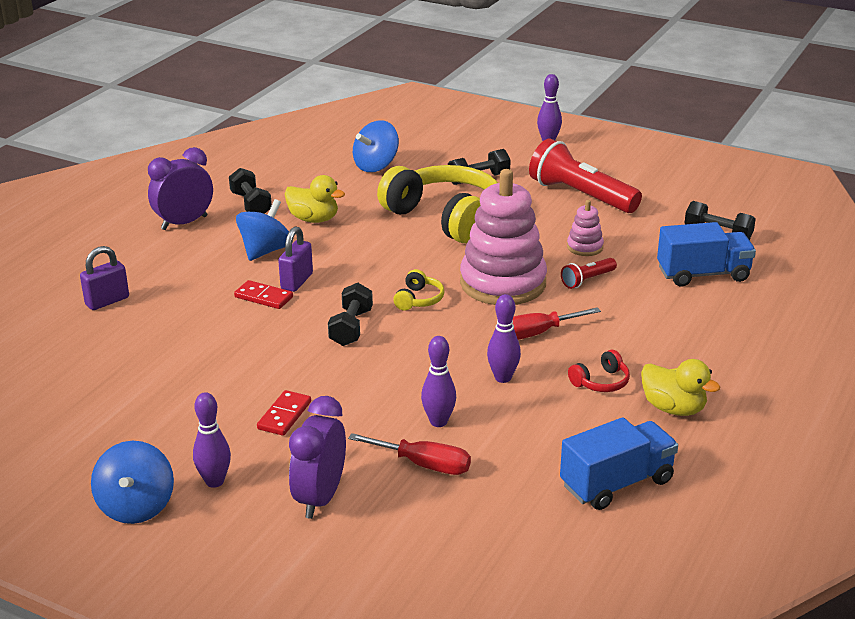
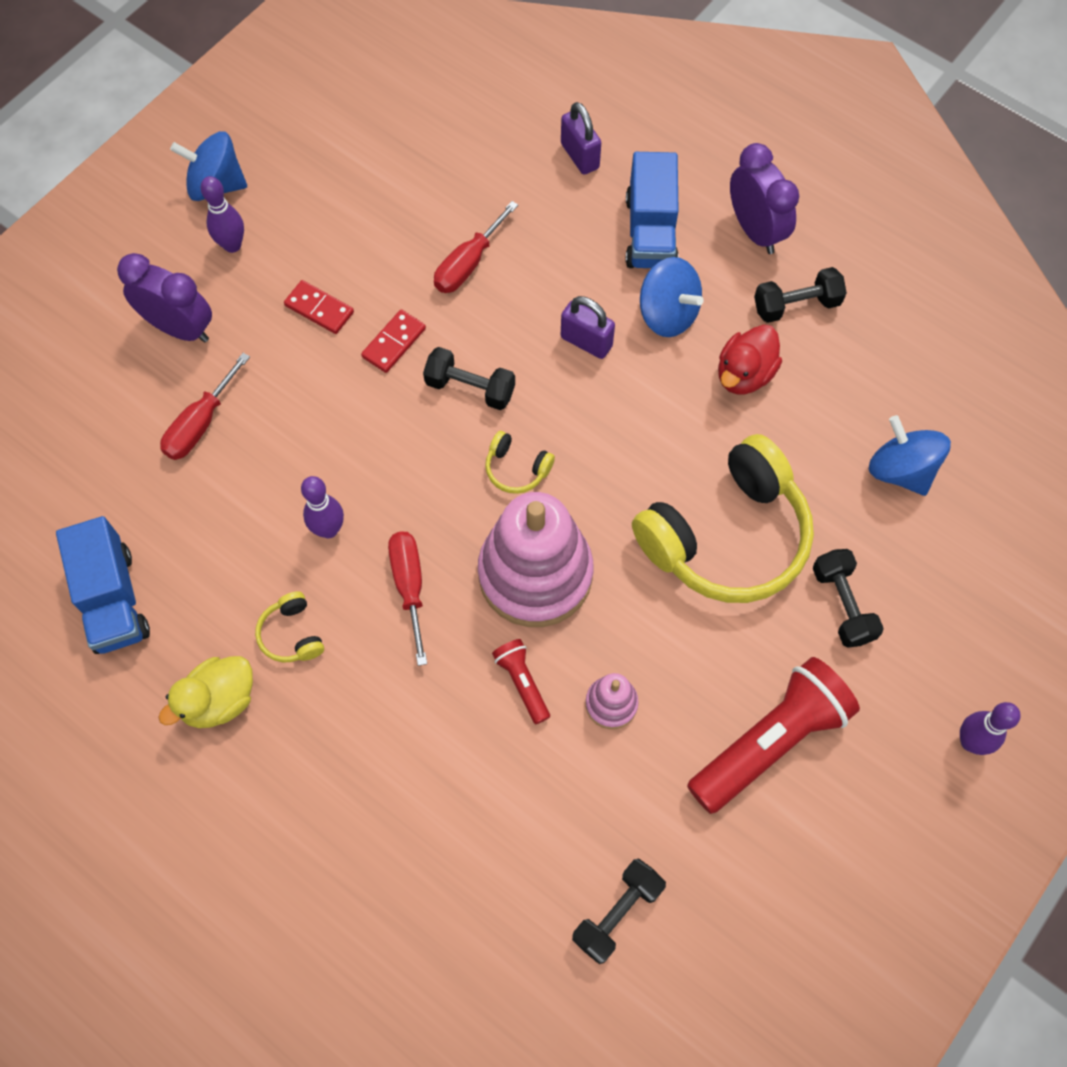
camera: 100 degrees right, 35 degrees up
(226, 343) = (468, 264): none -> red screwdriver
(263, 297) = (557, 305): red domino -> red domino (394, 343)
(314, 219) = (744, 374): yellow duck -> red duck
(438, 422) = (267, 449): purple bowling pin -> none
(601, 382) = (291, 634): red headphones -> yellow headphones
(703, 274) = (506, 847): blue truck -> blue truck (650, 232)

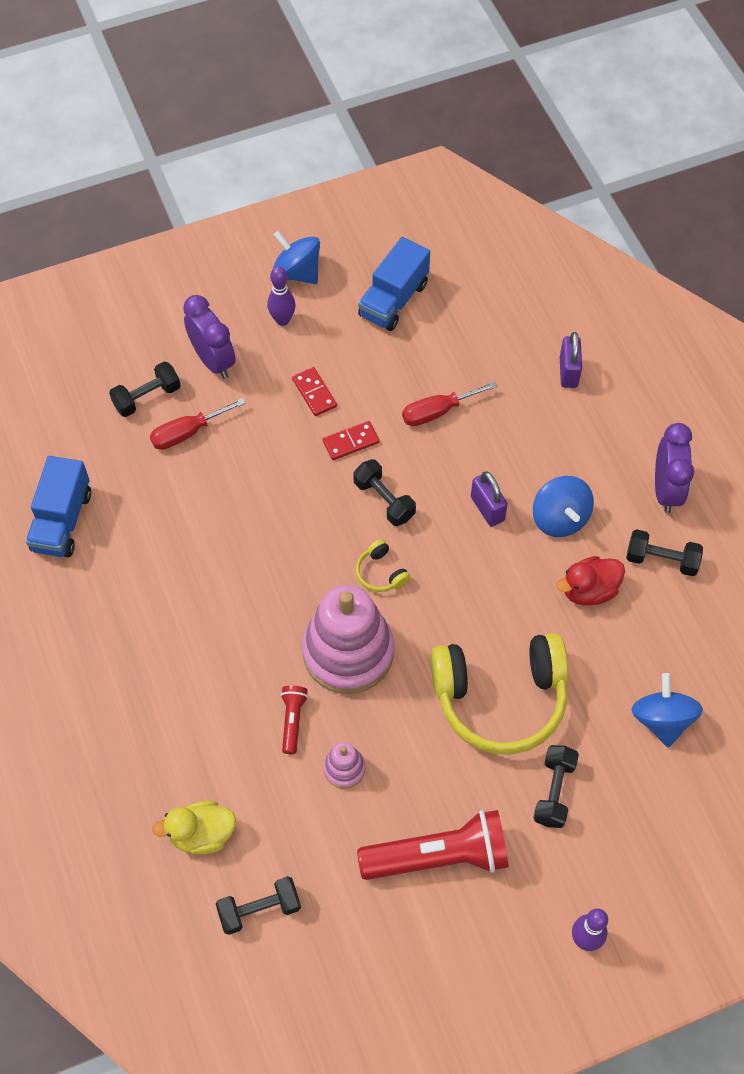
camera: 30 degrees right, 5 degrees down
(127, 407) = (147, 397): none -> black dumbbell
(219, 701) = (89, 623): yellow duck -> yellow duck (202, 834)
(291, 634) = (161, 605): yellow headphones -> none
(328, 529) = (228, 548): purple bowling pin -> none
(409, 586) = (258, 615): red screwdriver -> none
(650, 232) = (585, 453): blue truck -> blue truck (393, 300)

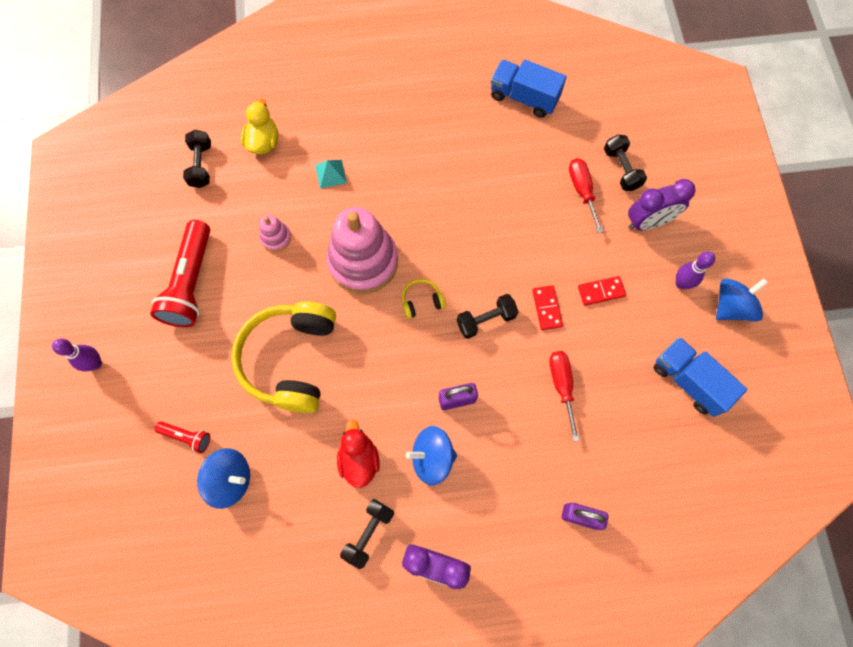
camera: 105 degrees right, 10 degrees up
(232, 728) = (331, 174): none -> turquoise pyramid
(293, 720) = (323, 213): red flashlight -> red flashlight (187, 437)
(554, 791) = (206, 376): black dumbbell -> none

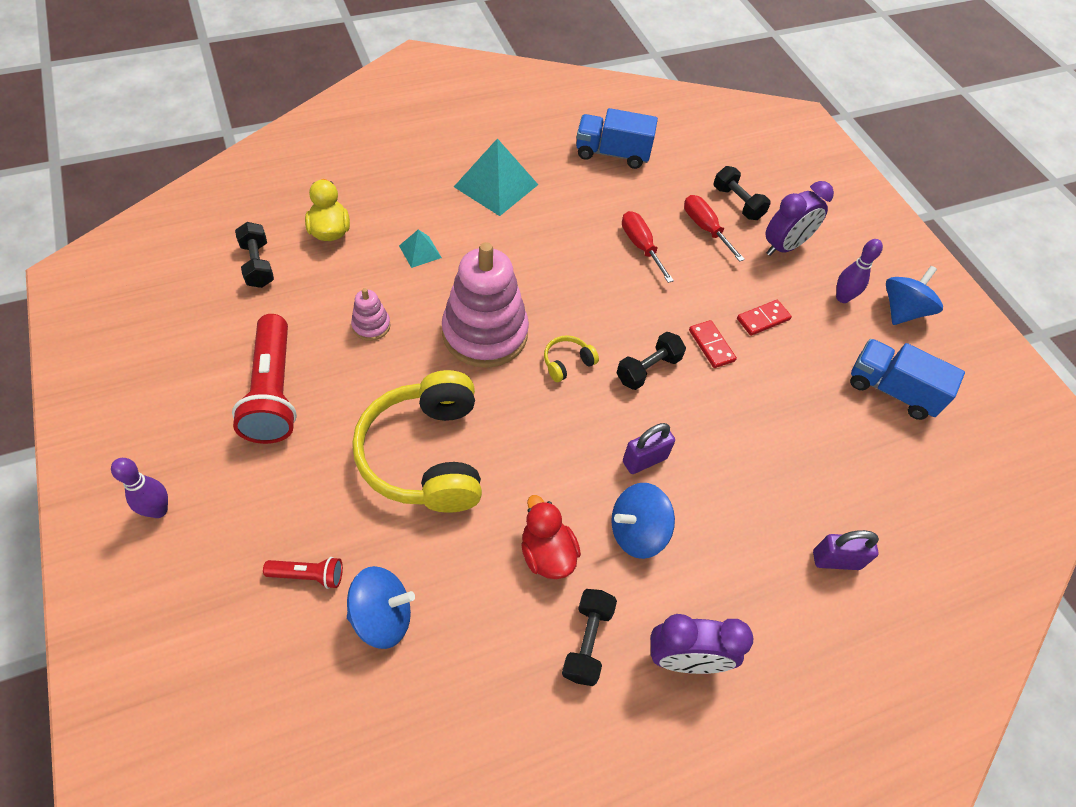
camera: 20 degrees left, 15 degrees down
(411, 116) = (496, 185): none -> turquoise pyramid
(562, 386) = (758, 422): red screwdriver -> red screwdriver (640, 246)

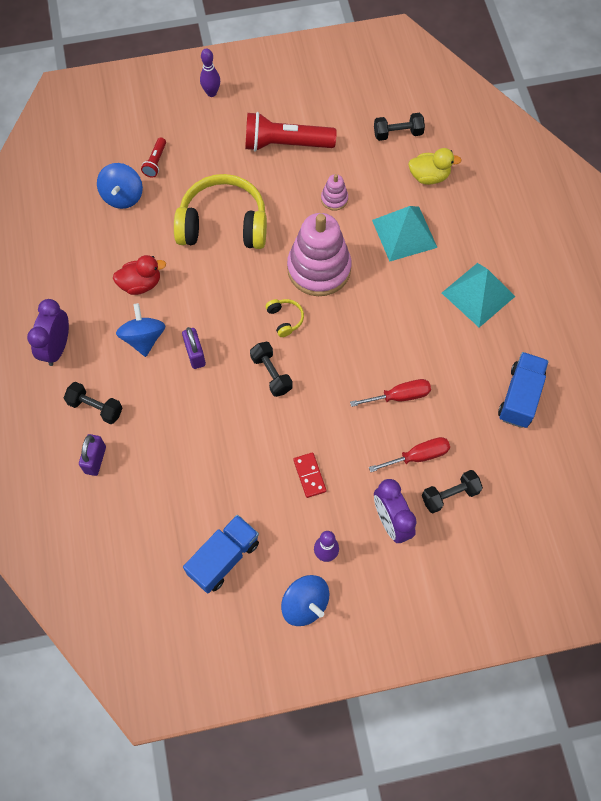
camera: 105 degrees right, 10 degrees up
(420, 251) = (404, 233): turquoise pyramid -> turquoise pyramid, size x1.99
(587, 641) = (81, 297): black dumbbell -> black dumbbell (95, 407)
(711, 345) = (287, 426): red domino -> none

